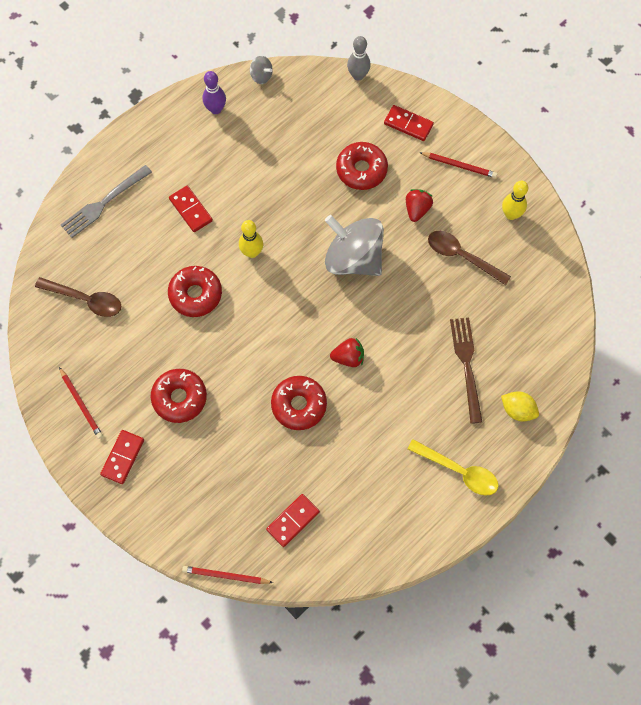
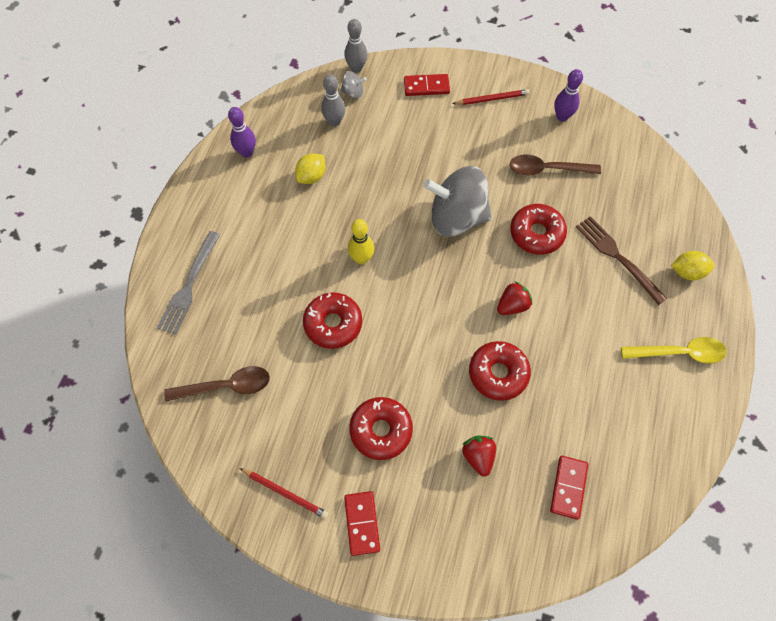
camera: 30 degrees left, 5 degrees down
(190, 210) = (279, 250): red domino -> none
(225, 576) = (543, 584): red pencil -> none
(256, 159) = (311, 176): none -> yellow lemon
(261, 76) = (271, 106): grey spinning top -> grey spinning top (353, 92)
(306, 117) = (334, 121): none -> grey bowling pin
(361, 170) = (412, 141): red donut -> red donut (536, 233)
(417, 209) = (482, 150): red strawberry -> red strawberry (478, 456)
(511, 214) = (562, 116): yellow bowling pin -> purple bowling pin

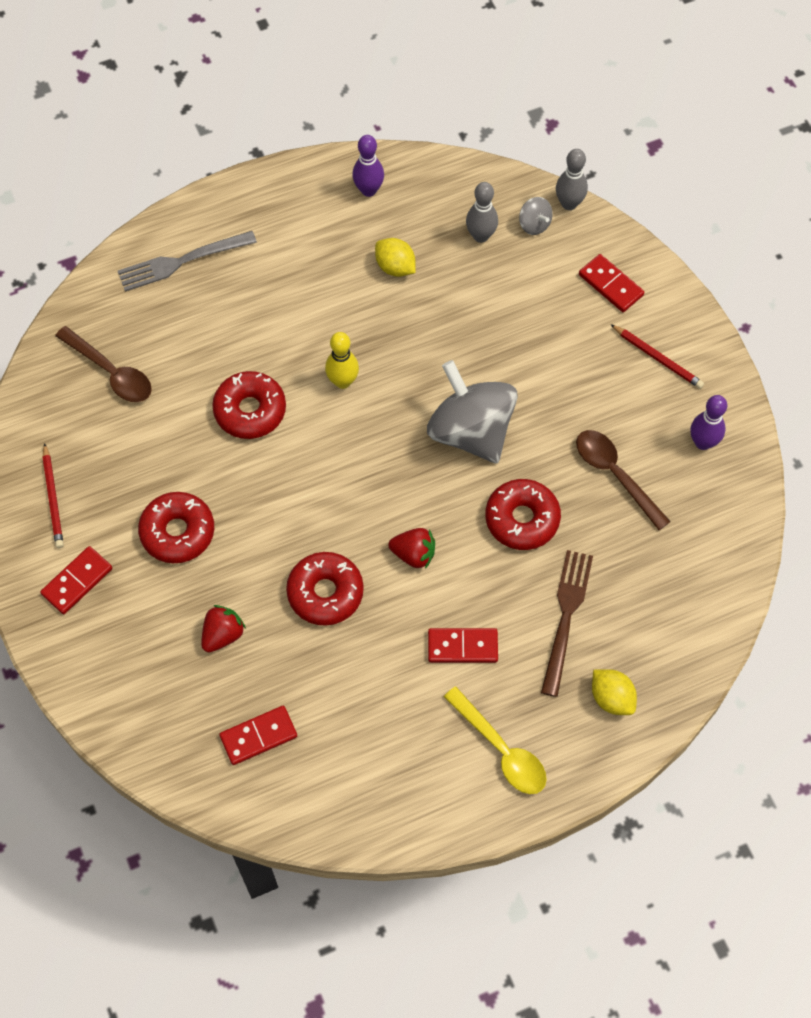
camera: 50 degrees right, 0 degrees up
(311, 176) = (395, 267): yellow lemon -> yellow lemon turned 45 degrees clockwise
(595, 324) = (462, 647): none -> red domino

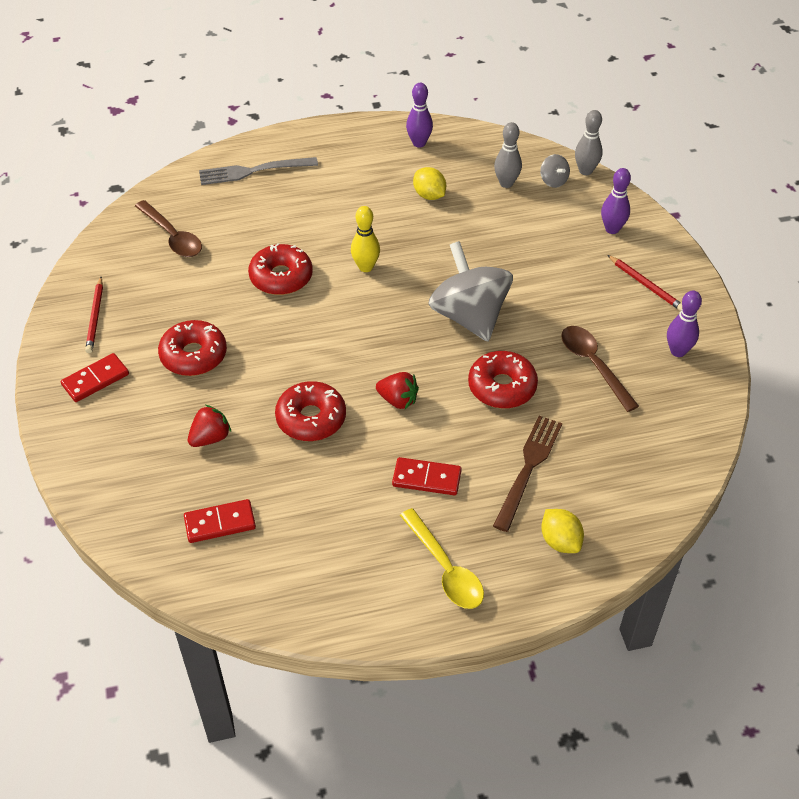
camera: 10 degrees right, 15 degrees down
(610, 285) = (612, 229): red domino -> purple bowling pin

